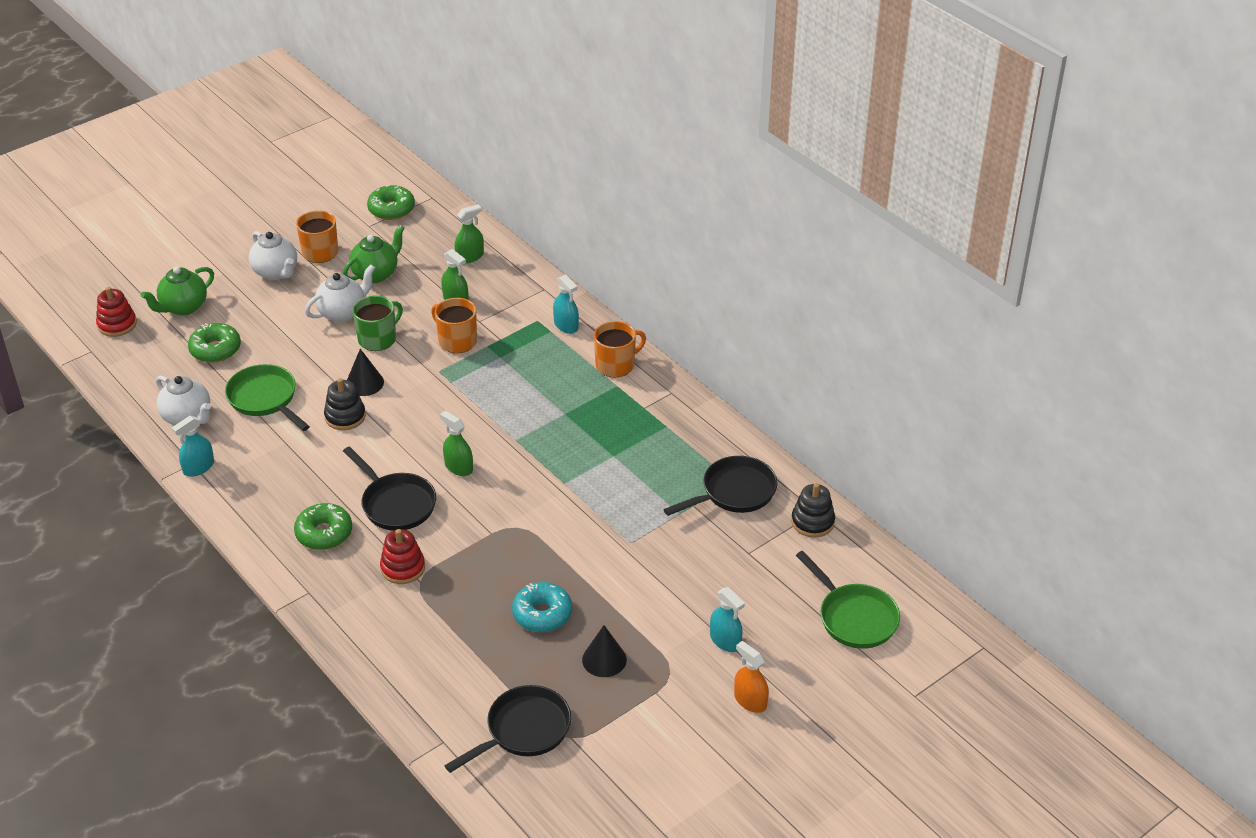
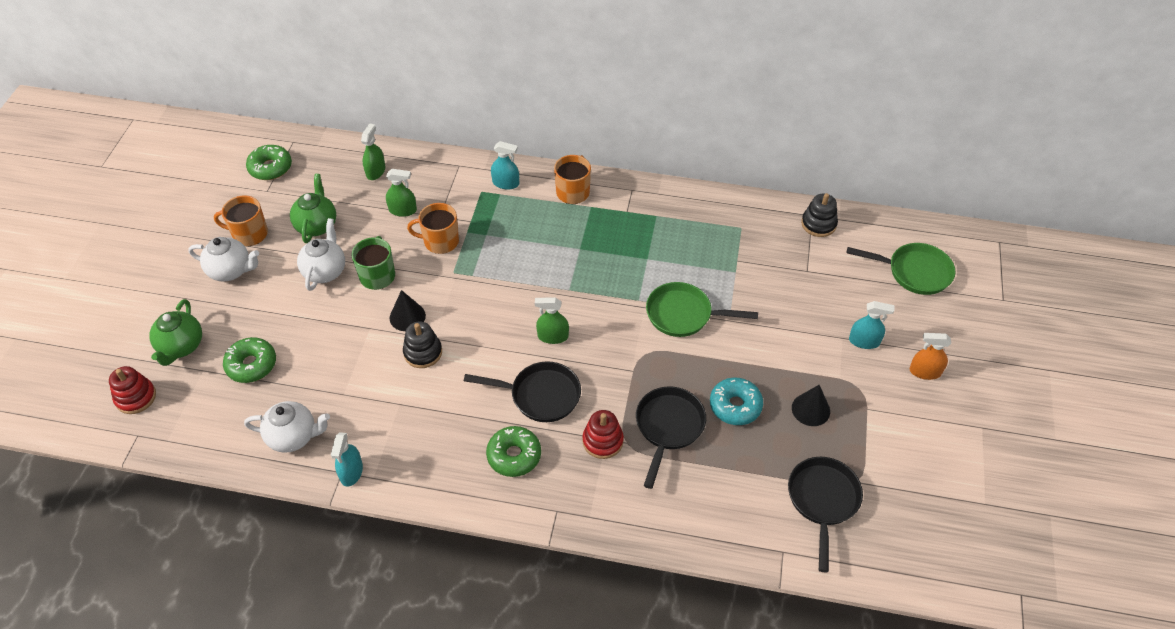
camera: 40 degrees left, 10 degrees up
(265, 399) = (342, 379): green pan -> green pan (683, 314)
(734, 492) = (751, 235): black pan -> black pan (668, 427)

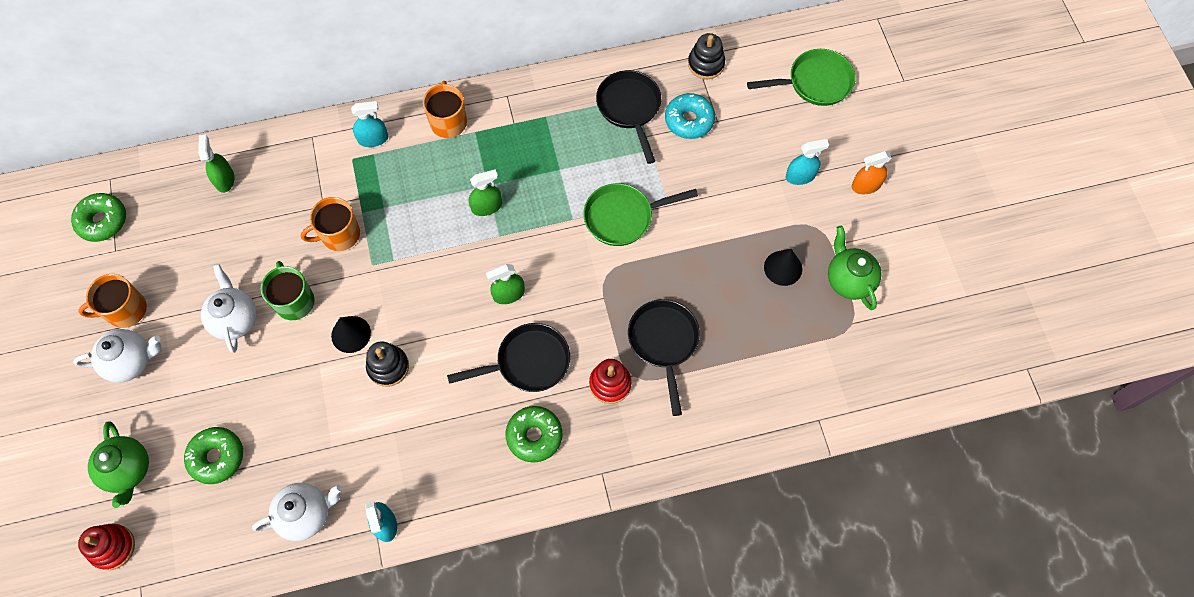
camera: 25 degrees left, 15 degrees up
(317, 225) = (195, 269): green teapot -> green teapot (848, 280)
(403, 210) = (280, 214): green spray bottle -> green spray bottle (486, 206)
(735, 406) = (714, 294): turquoise donut -> turquoise donut (689, 120)
(822, 500) = (831, 355): black pan -> black pan (629, 108)

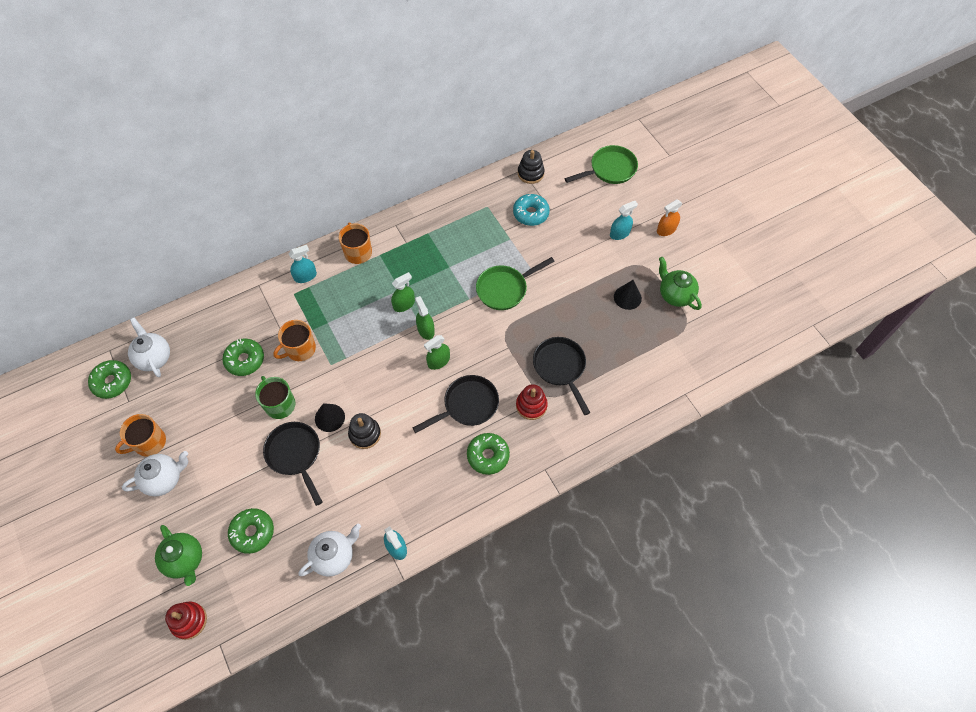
camera: 15 degrees left, 5 degrees down
(224, 179) = (200, 330): green spray bottle -> green spray bottle (425, 330)
(235, 319) = (237, 428): white teapot -> white teapot (154, 357)
(268, 232) = (245, 360): none -> green donut
(629, 108) = (486, 214): black pan -> black pan (295, 455)

